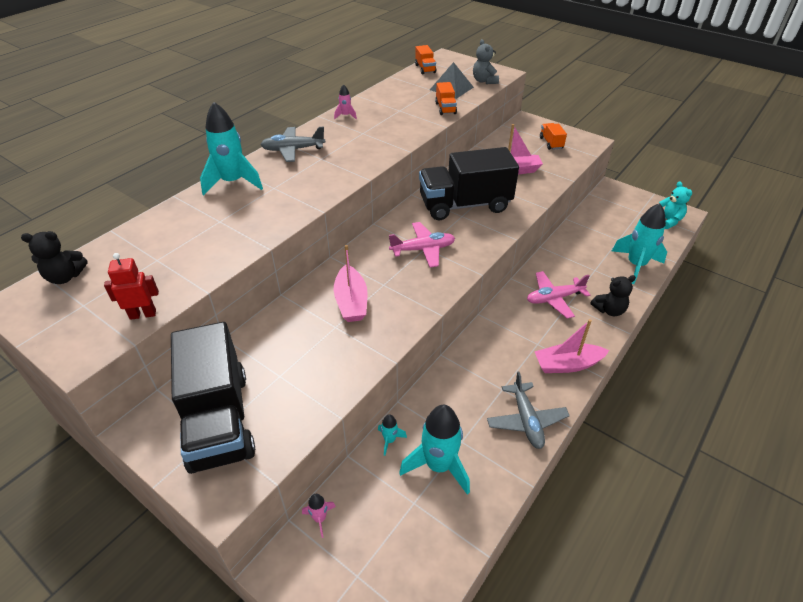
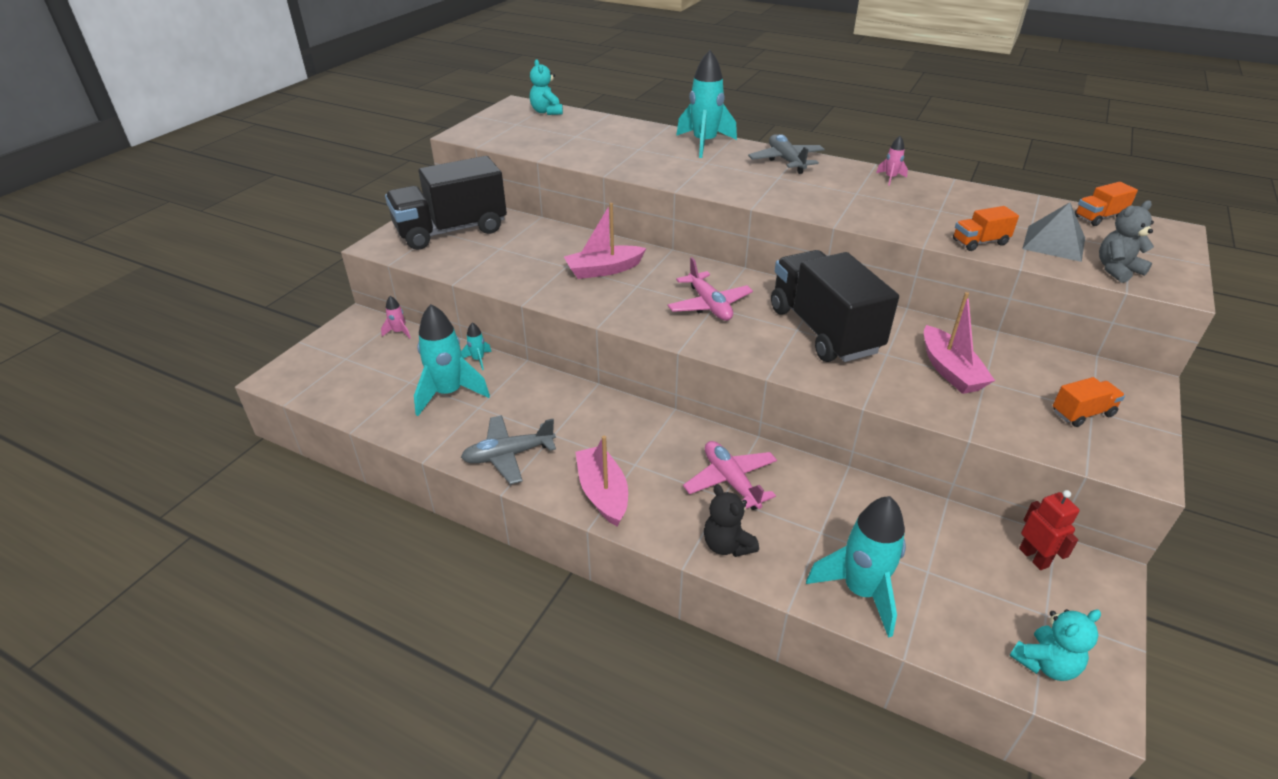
camera: 80 degrees right, 5 degrees down
(65, 277) = (547, 112): black teddy bear -> turquoise teddy bear
(143, 314) = (508, 144): red robot -> red robot (1034, 557)

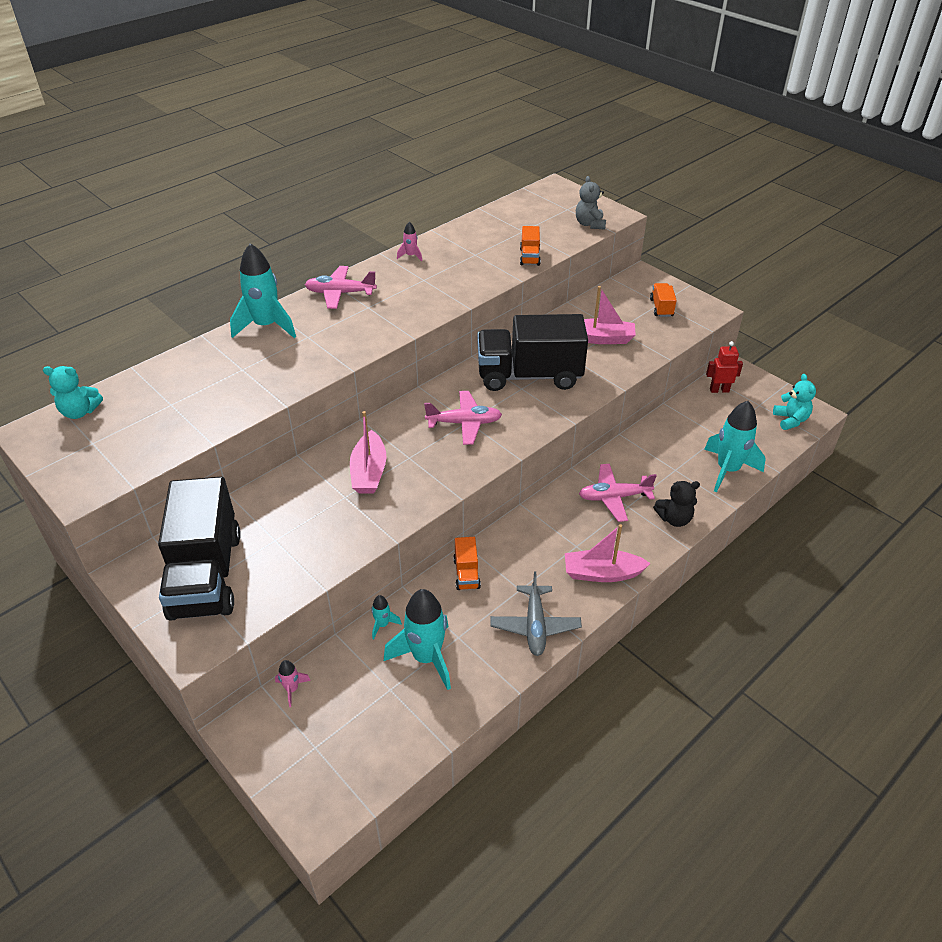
camera: 70 degrees left, 5 degrees up
(786, 161) = (340, 293): grey plane -> pink plane
(1054, 243) = (546, 231): grey pyramid -> none
(1099, 217) = (524, 201): orange truck -> orange truck (466, 573)

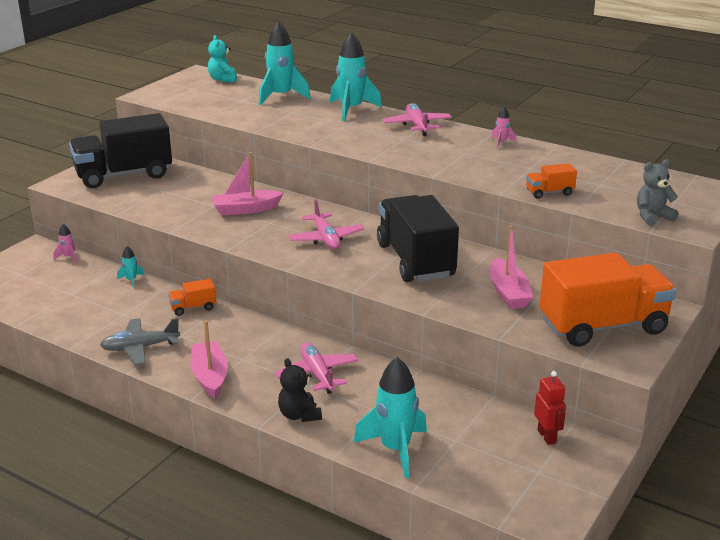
camera: 75 degrees right, 15 degrees down
(426, 657) = (101, 303): turquoise rocket -> turquoise rocket (281, 97)
(661, 308) = (603, 326): orange truck -> orange truck, size x2.38
(790, 420) = (522, 500): turquoise teddy bear -> none

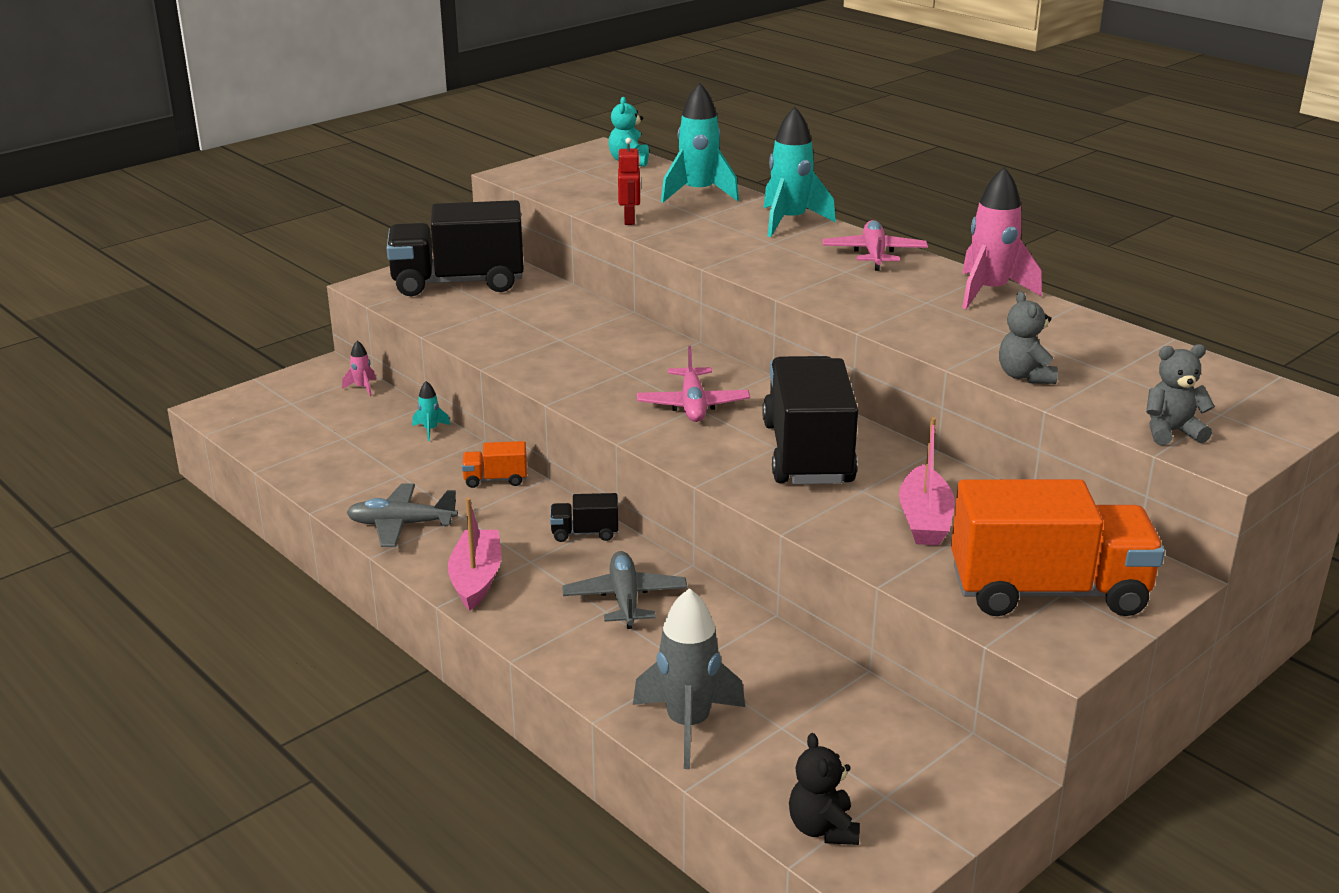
camera: 15 degrees right, 0 degrees up
(245, 209) = (600, 349): pink boat -> none
(271, 335) = (584, 533): none -> black truck
(299, 415) = (574, 653): black teddy bear -> black teddy bear (822, 828)
(317, 374) = (625, 599): pink plane -> grey plane
(395, 449) = (688, 725): turquoise rocket -> grey rocket
(501, 142) = (990, 292): pink rocket -> pink rocket, size x2.21
(547, 436) = (922, 745): red robot -> red robot (630, 220)
(549, 193) = (1025, 376): orange truck -> grey teddy bear

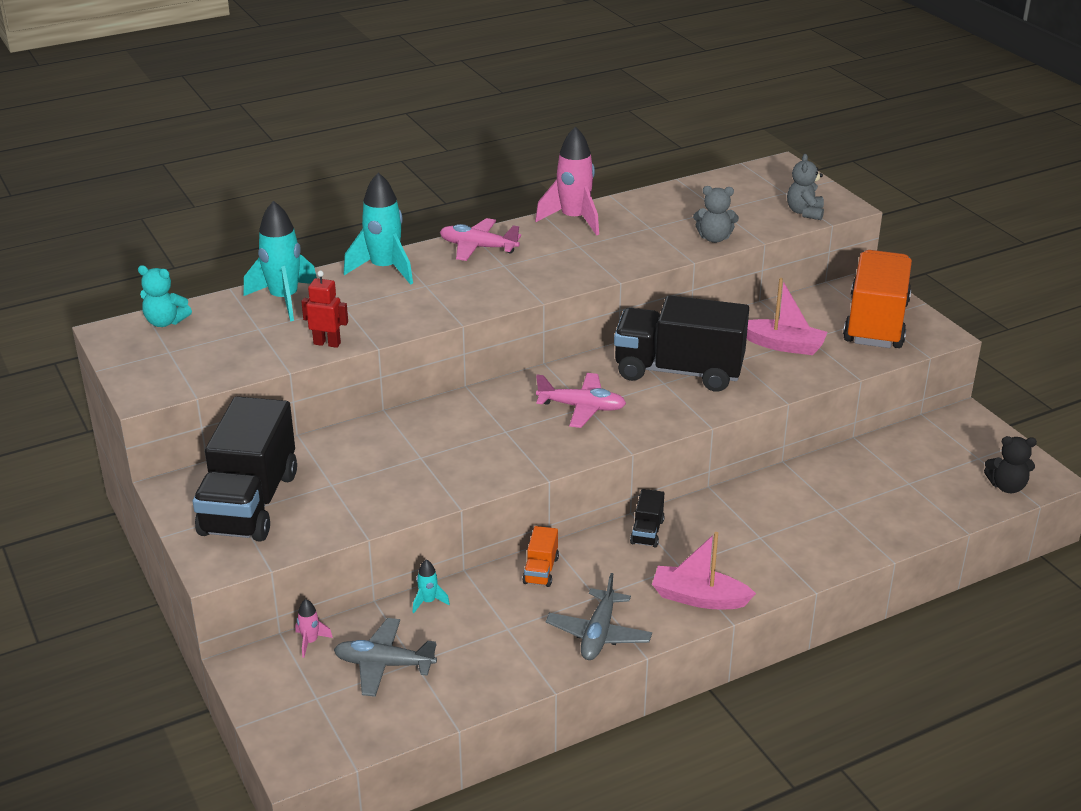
camera: 75 degrees left, 5 degrees up
(625, 599) = (746, 525): grey plane -> grey plane (384, 664)
(688, 725) = (903, 520): grey rocket -> none

